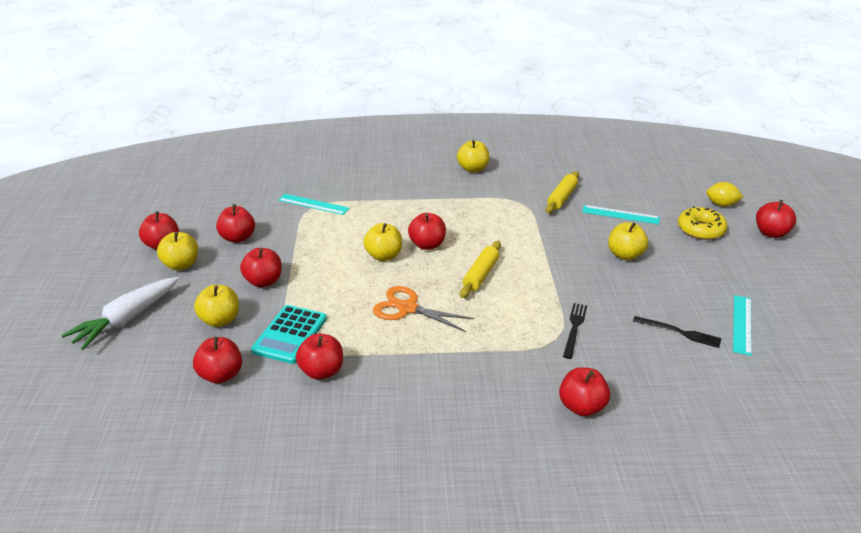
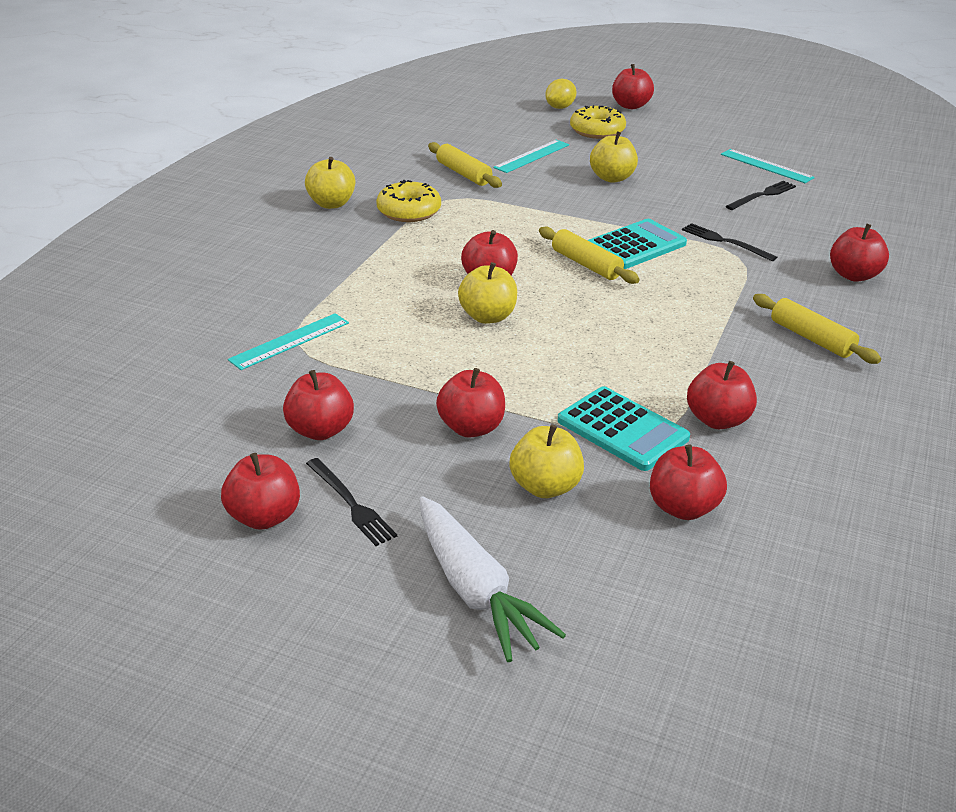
camera: 65 degrees left, 0 degrees up
(181, 265) = (351, 504): yellow apple -> black fork
(407, 308) = (622, 328): orange scissors -> none
(458, 398) = (811, 338): none -> yellow rolling pin
(489, 194) = (409, 211): none -> yellow donut
(528, 289) = (635, 245): none -> turquoise calculator

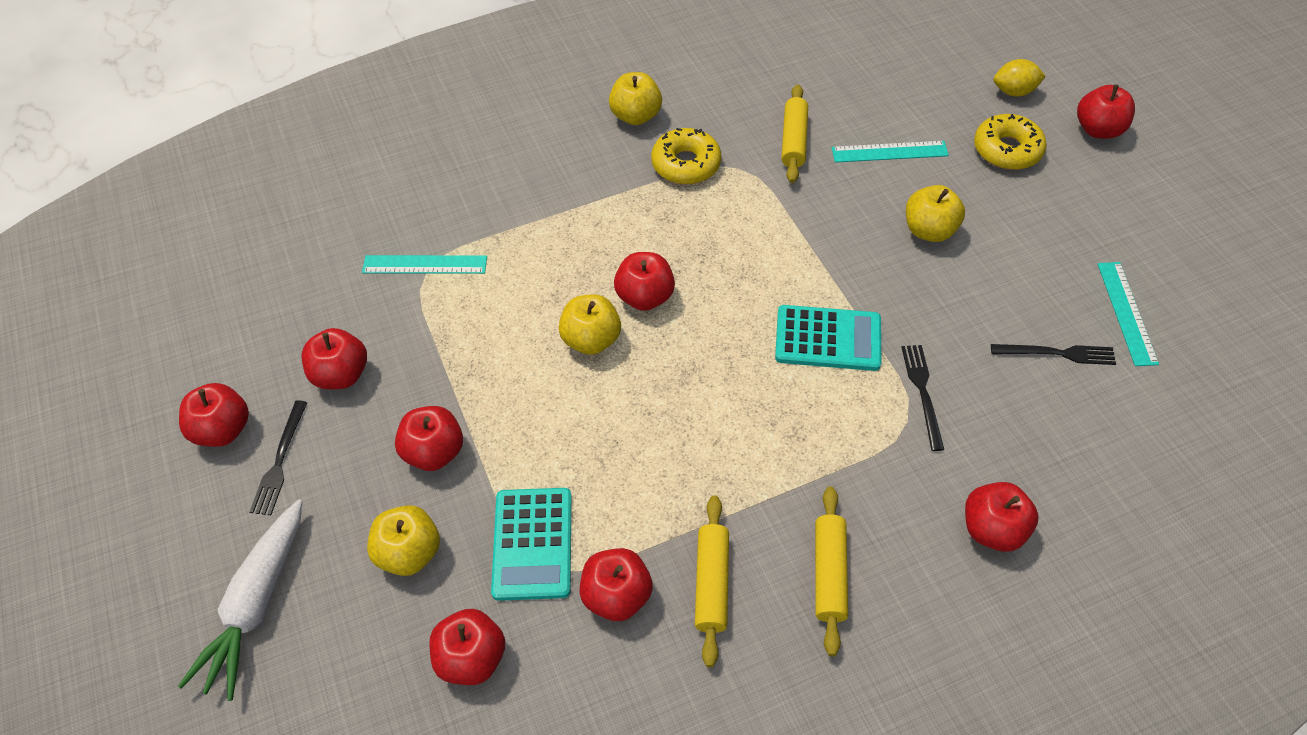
camera: 45 degrees right, 20 degrees up
(586, 264) = (750, 333): yellow rolling pin -> yellow rolling pin (711, 583)

